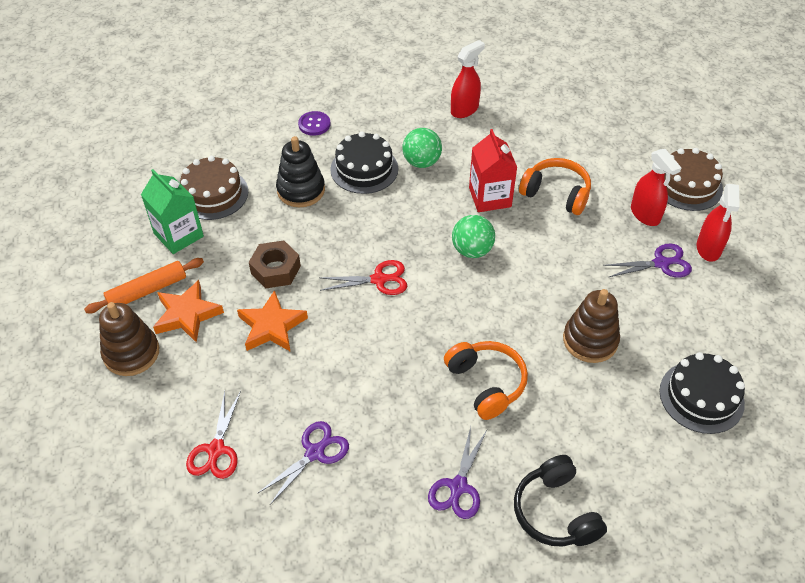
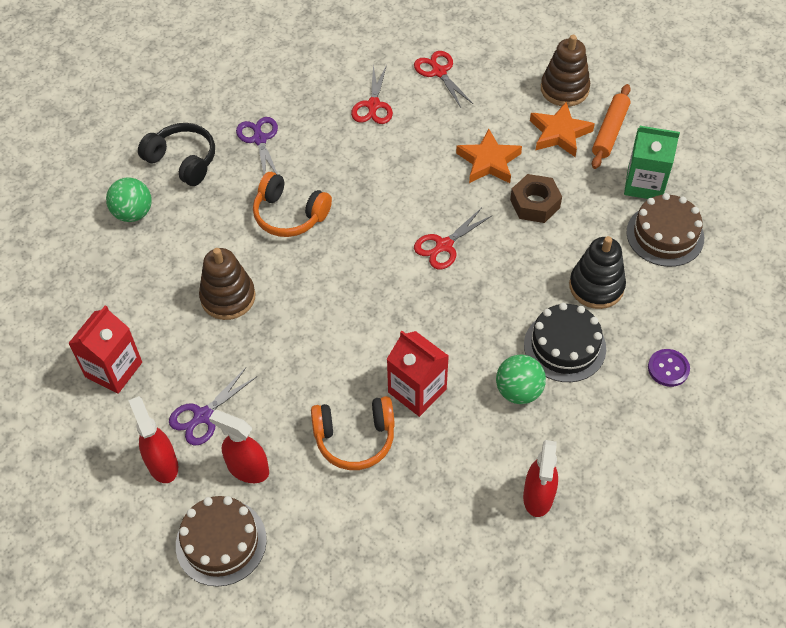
camera: 145 degrees right, 5 degrees up
(315, 452) = (373, 105): purple scissors -> red scissors
(472, 250) = (388, 321): green ball -> green ball (133, 213)
(701, 397) = (110, 302): black cake -> none
(721, 335) = (113, 369): none -> red carton

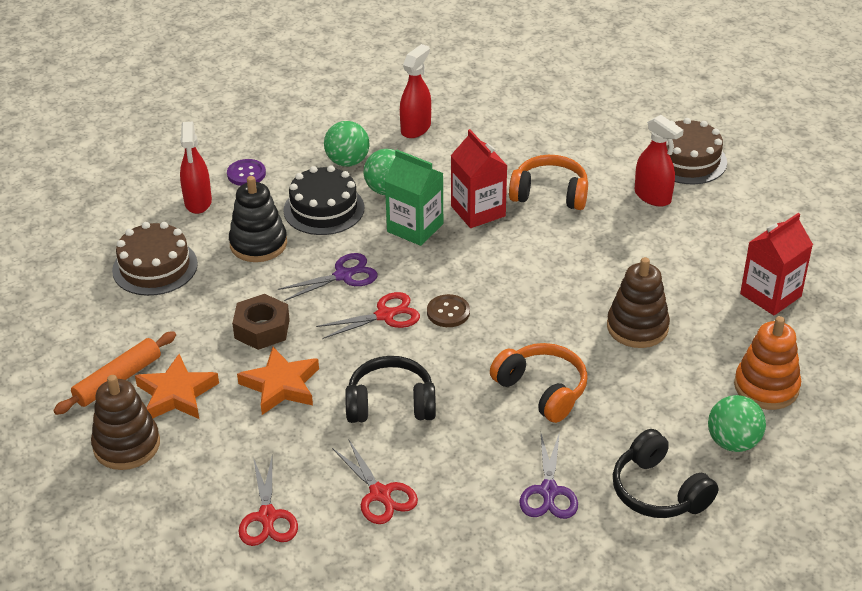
camera: 160 degrees left, 15 degrees down
(111, 269) = (766, 387): none -> orange stacking toy
(162, 464) = (730, 216): red spray bottle -> red spray bottle (198, 202)
(202, 416) = (686, 240): purple scissors -> purple scissors (344, 275)
(373, 105) = (380, 494): red scissors -> red scissors turned 120 degrees clockwise
(393, 264) = (448, 312): none -> brown button
(399, 170) = (391, 404): none -> black headphones
(580, 419) = (347, 162): none -> green ball
(644, 184) = (131, 316): green carton -> green carton (415, 228)

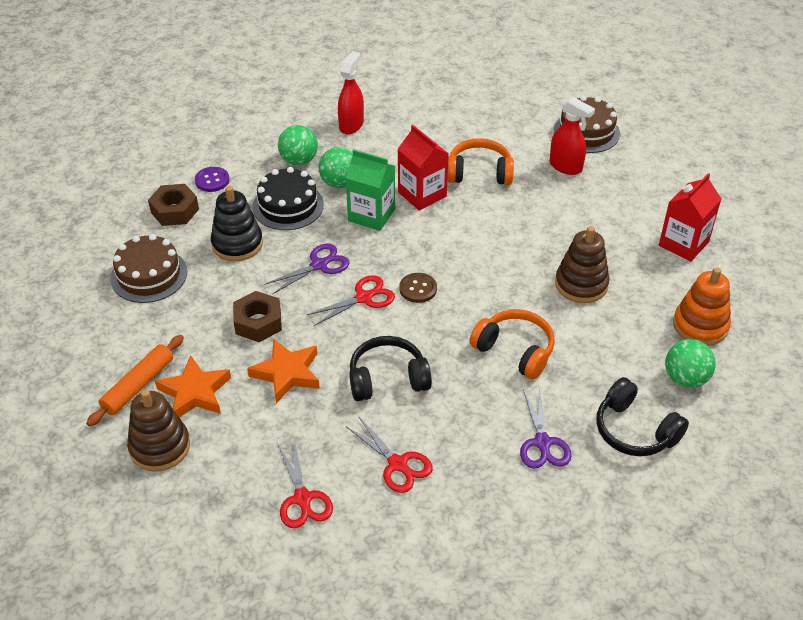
camera: 10 degrees left, 5 degrees up
(198, 202) = (174, 211): red spray bottle -> brown nut

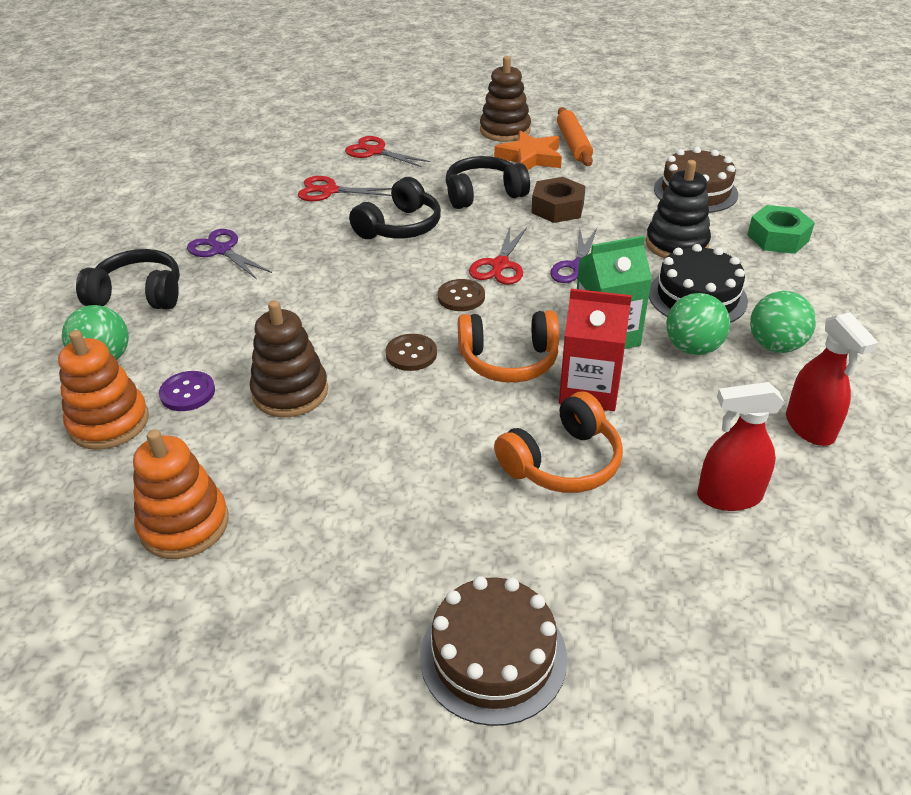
camera: 140 degrees right, 5 degrees down
(174, 211) = (778, 238): brown nut -> green nut
(212, 180) = (806, 277): purple button -> purple button (187, 393)
(287, 373) = (483, 194): orange star -> black headphones
(490, 268) = (411, 354): none -> brown button
(514, 351) = (307, 297): orange headphones -> orange headphones (509, 360)
(566, 167) = (458, 553): red spray bottle -> red spray bottle (728, 496)
(683, 244) = (184, 524): red carton -> orange stacking toy

